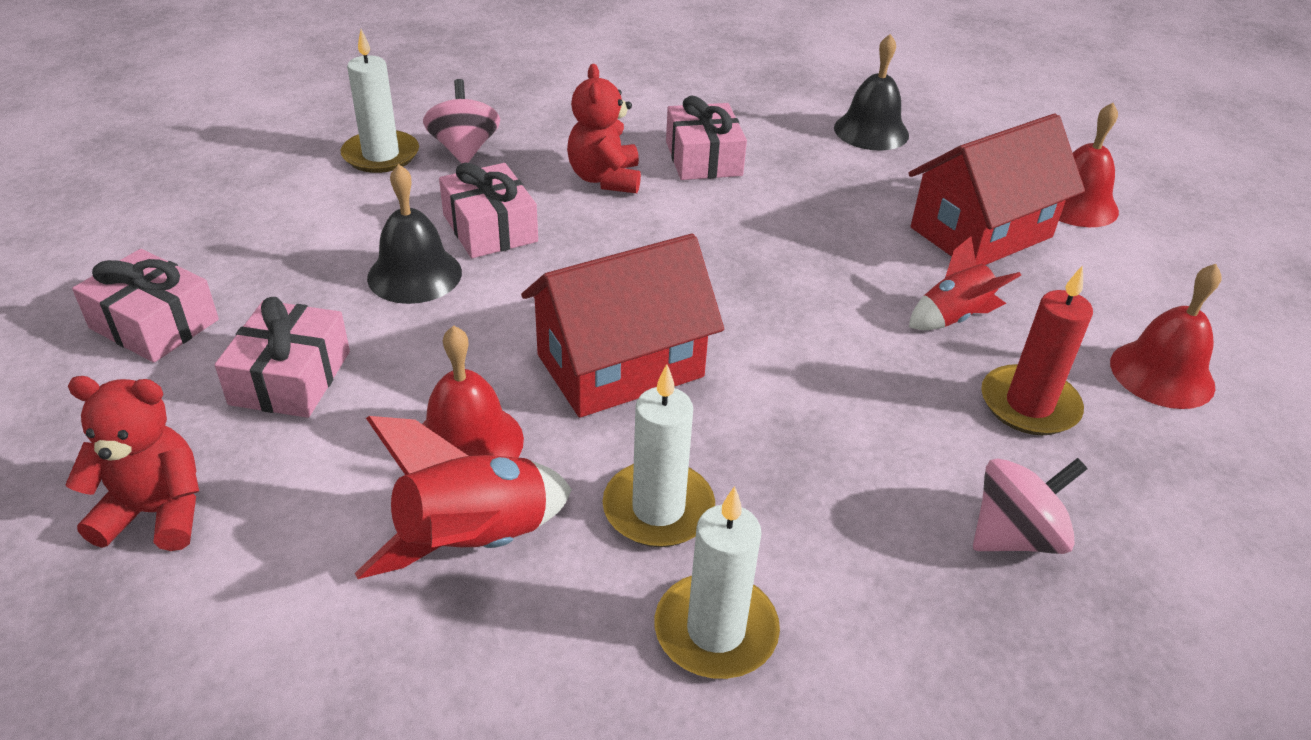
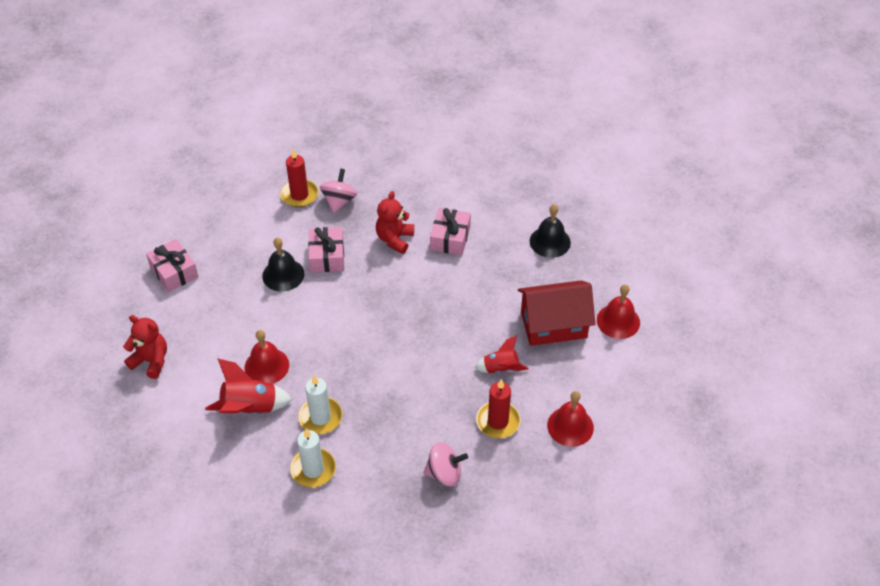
camera: 25 degrees right, 10 degrees up
(291, 378) = (215, 315): pink gift -> none
(381, 155) = (299, 195): white candle -> red candle
(620, 366) = (342, 349): red house -> none

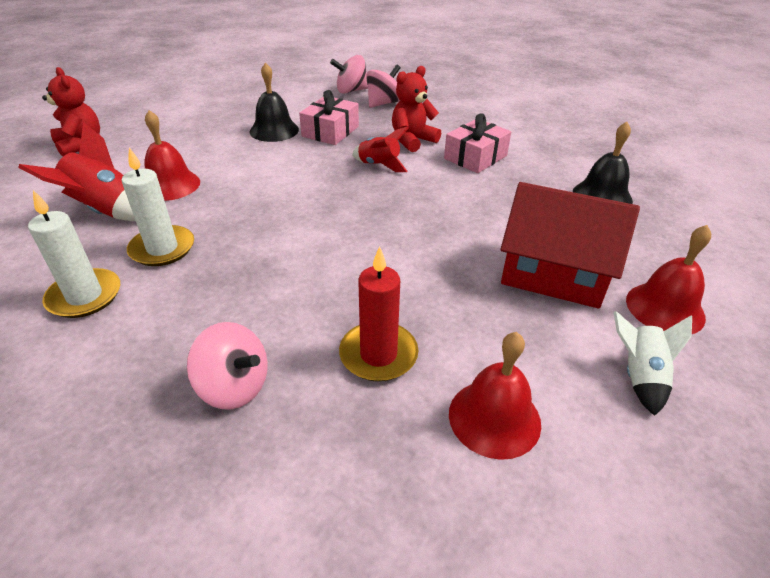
camera: 30 degrees right, 10 degrees down
(174, 272) = (186, 101): pink gift -> none
(299, 195) = (351, 91): red candle -> pink spinning top
(500, 368) = (437, 292): red rocket -> red rocket (379, 165)
(621, 371) = (639, 376): none -> white rocket

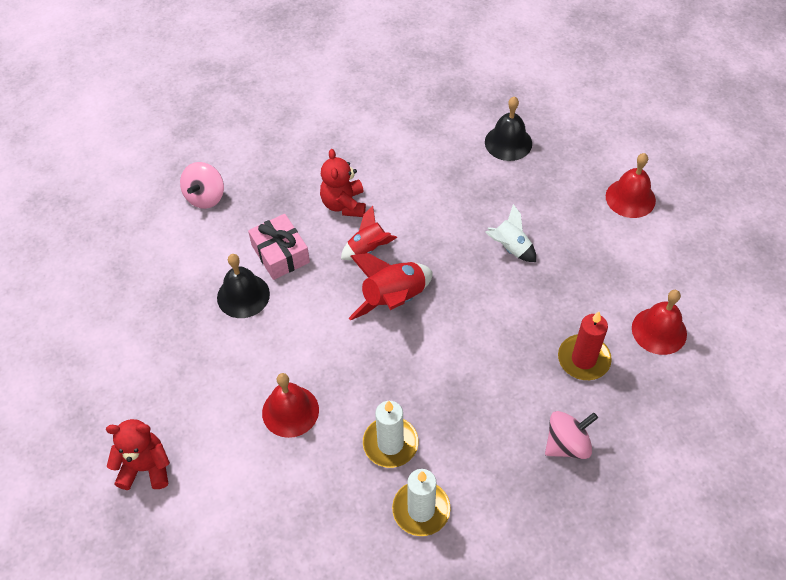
camera: 55 degrees left, 15 degrees up
(106, 211) = (302, 471): red rocket -> red rocket (394, 299)
(383, 103) = (255, 186): pink spinning top -> none
(475, 157) = (403, 179): pink gift -> none
(554, 274) = (570, 229): red house -> none
(639, 376) = (669, 249): white rocket -> white rocket (510, 248)

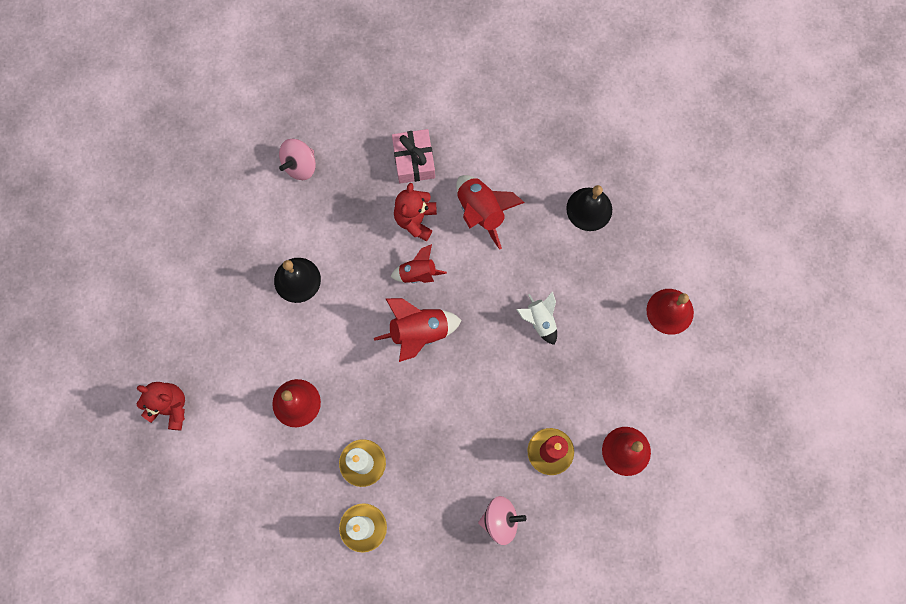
camera: 20 degrees right, 20 degrees up
(280, 254) = (342, 250): pink gift -> pink gift (414, 160)
(406, 177) = (481, 212): none -> red rocket

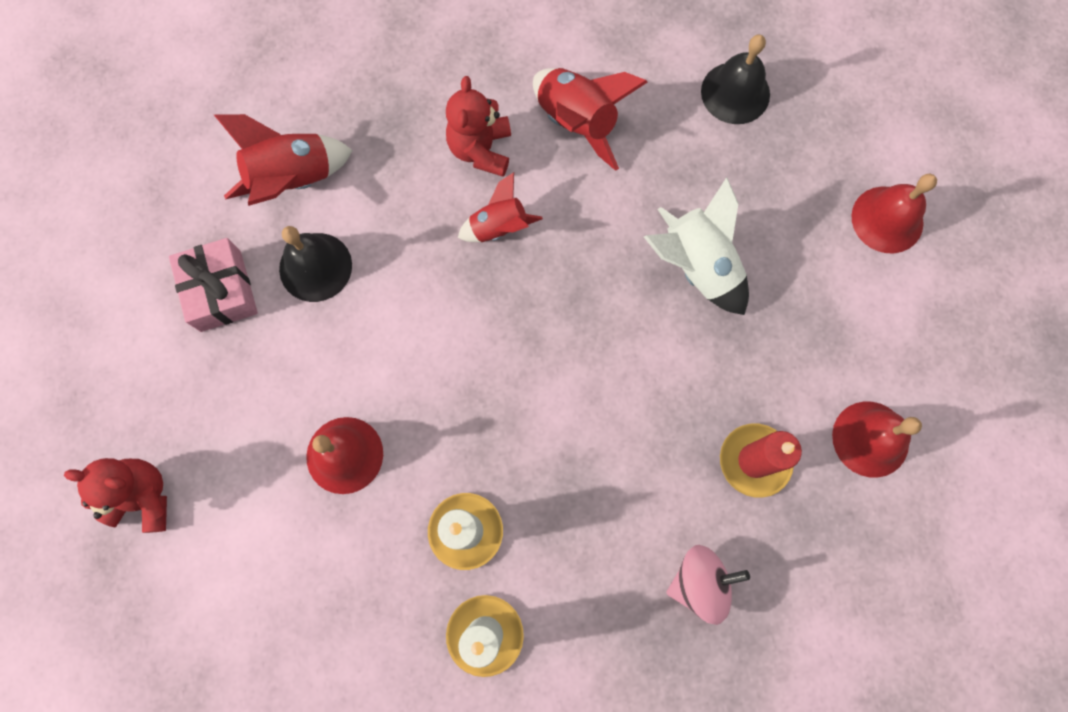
camera: 10 degrees left, 0 degrees up
(300, 165) = (293, 99): pink spinning top -> none
(414, 160) = (462, 66): pink gift -> pink gift (220, 291)
(419, 333) = (517, 315): red rocket -> red rocket (293, 180)
(539, 321) = (697, 266): white rocket -> white rocket, size x1.56

